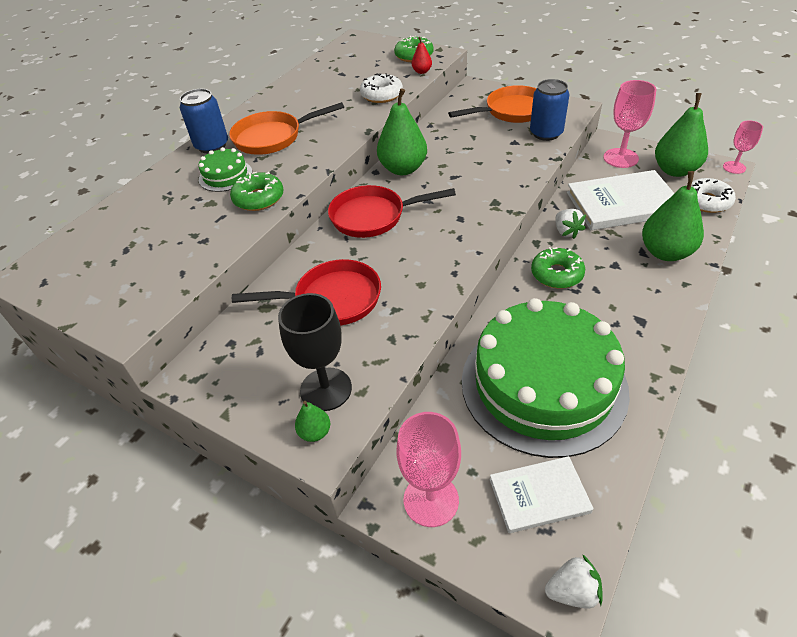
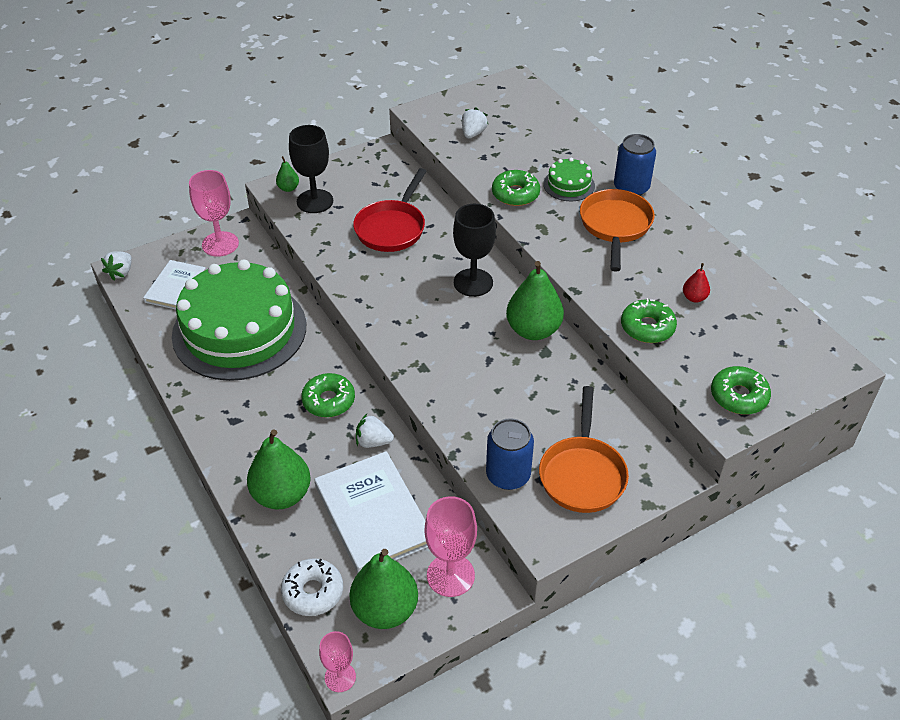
camera: 115 degrees right, 0 degrees up
(159, 264) = (473, 133): none -> white strawberry
(373, 216) = (473, 282): red pan -> black goblet
(381, 95) = (647, 327): white donut -> green donut
(422, 71) = (684, 384): red pear -> red pear (694, 298)
(622, 204) = (373, 515): white book -> white book turned 45 degrees counterclockwise

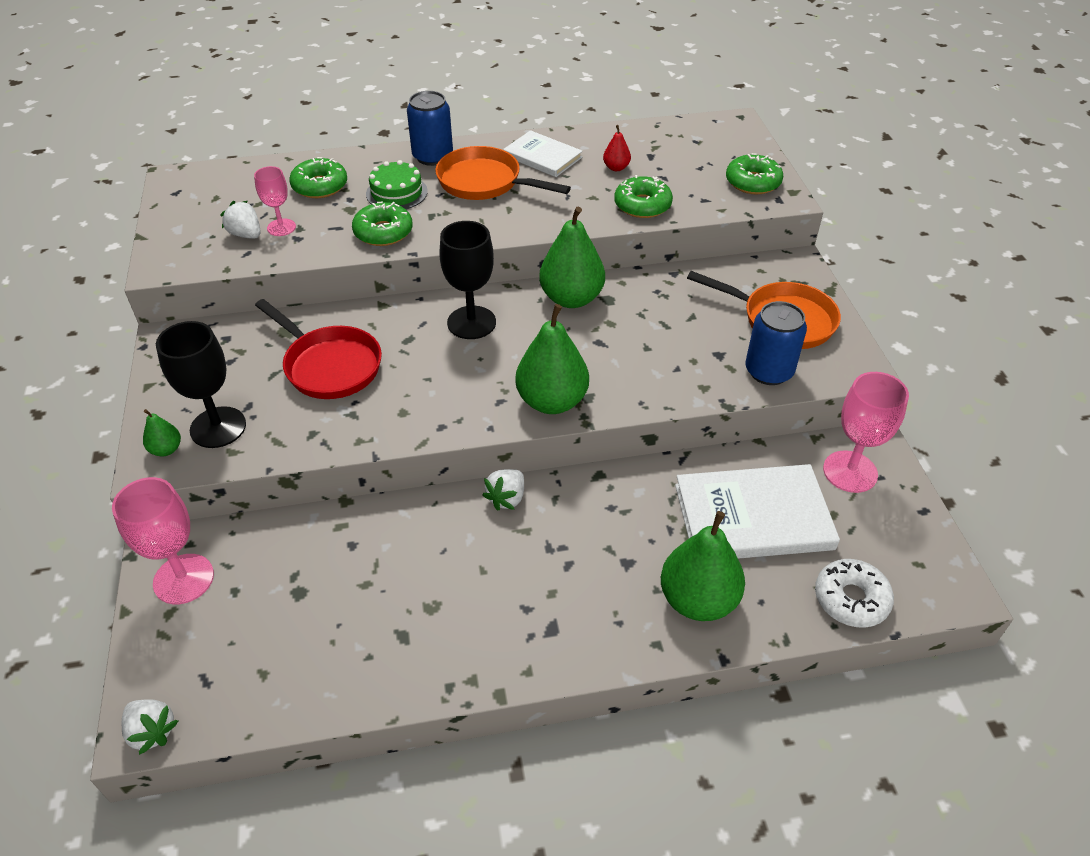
camera: 70 degrees left, 0 degrees up
(176, 287) = (240, 655): white book -> white book (542, 156)
(239, 330) = (383, 589): green cake -> none
(328, 401) = (561, 518): green donut -> green donut (320, 186)
(340, 677) = (968, 598): pink goblet -> pink goblet (281, 227)
(373, 442) = (644, 491): white strawberry -> white strawberry (506, 498)
(385, 610) = (886, 537): green pear -> green pear (552, 401)

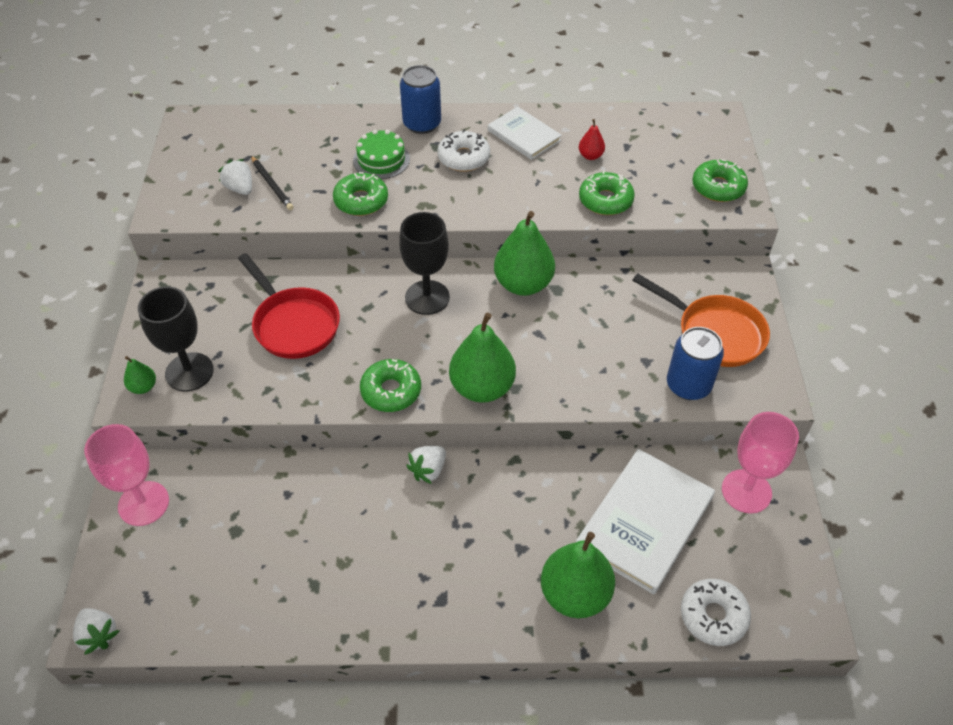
camera: 10 degrees right, 5 degrees up
(281, 227) = (272, 185): pink goblet -> black pencil
(320, 186) = (314, 144): green donut -> green donut (391, 391)
(484, 182) = (464, 158): orange pan -> white donut
(753, 517) = (644, 522): white book -> white book turned 60 degrees counterclockwise

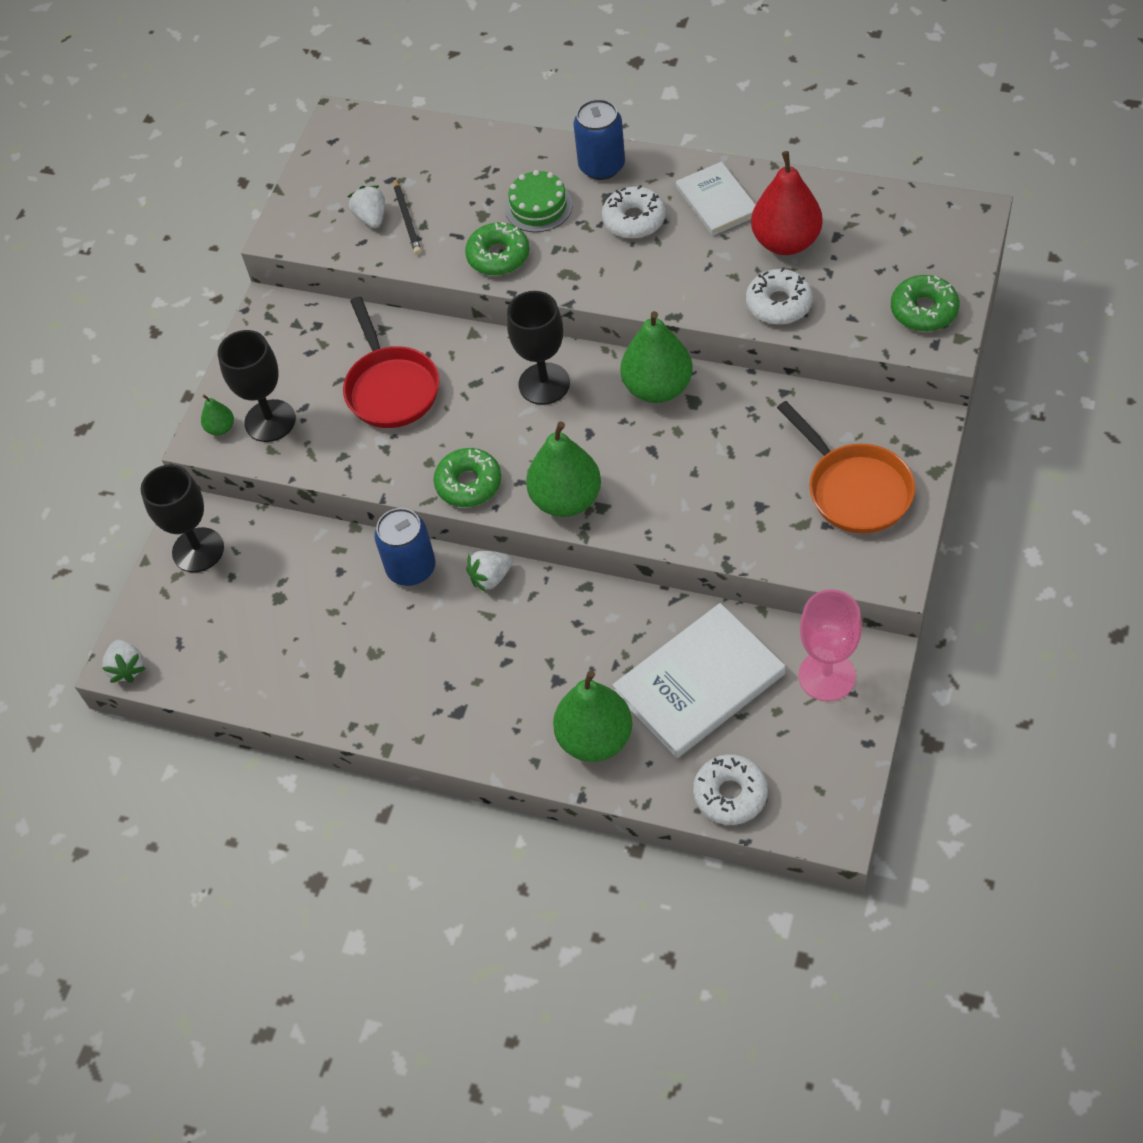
camera: 25 degrees right, 5 degrees up
(143, 503) = (198, 550): pink goblet -> black goblet
(590, 156) = (786, 242): red pear -> red pear, size x2.15
(605, 200) = (779, 304): green donut -> white donut
(688, 385) = (795, 543): blue can -> blue can (411, 568)

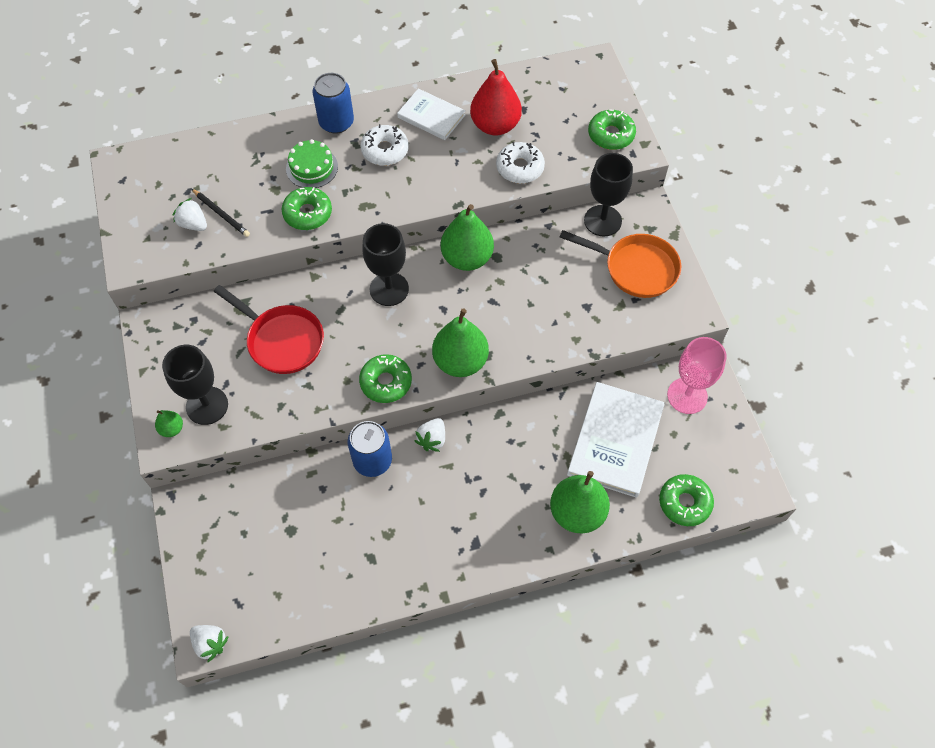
camera: 40 degrees left, 5 degrees up
(198, 550) = (204, 526): black goblet -> black goblet (602, 221)
(730, 794) = (684, 503): white donut -> green donut

